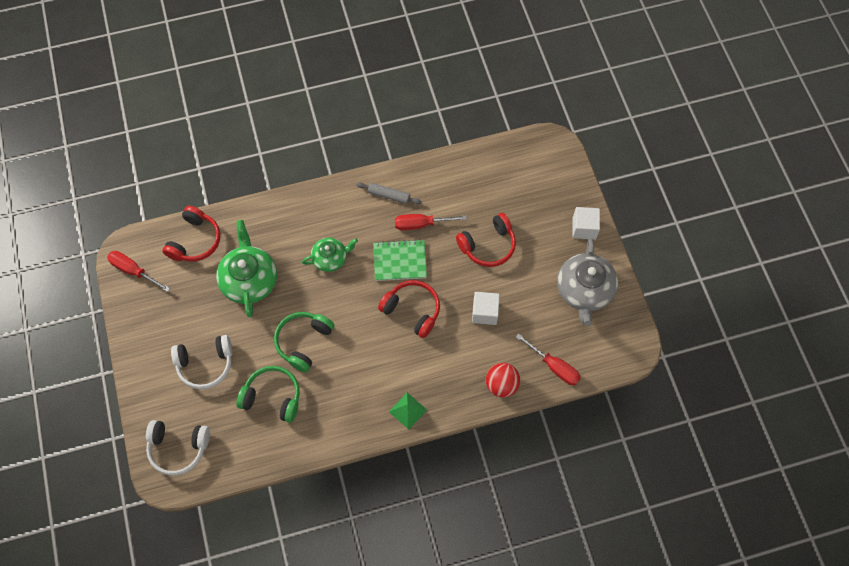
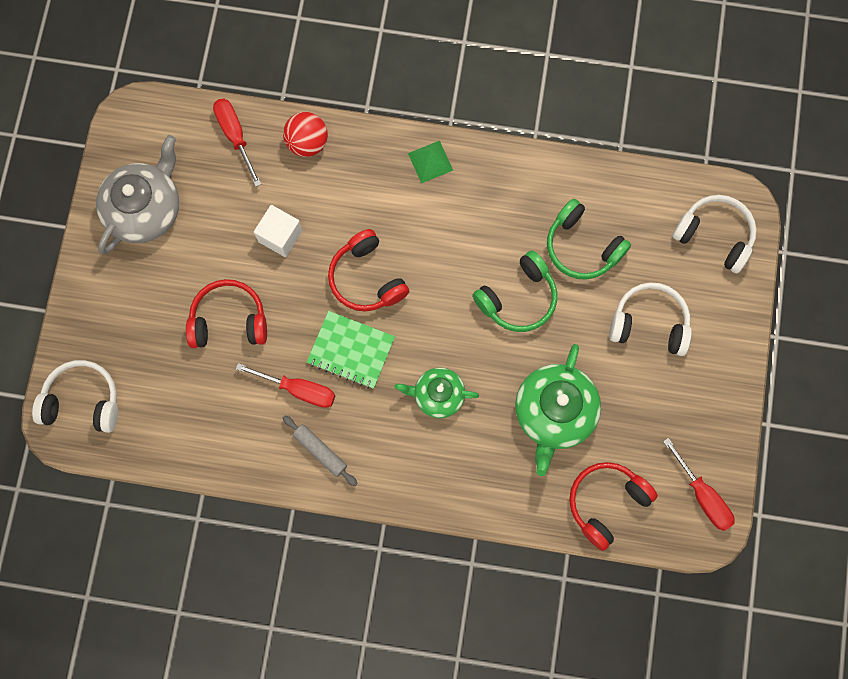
camera: 155 degrees left, 10 degrees up
(549, 162) = (82, 401): none -> white headphones
(584, 228) = (95, 288): white cube -> none

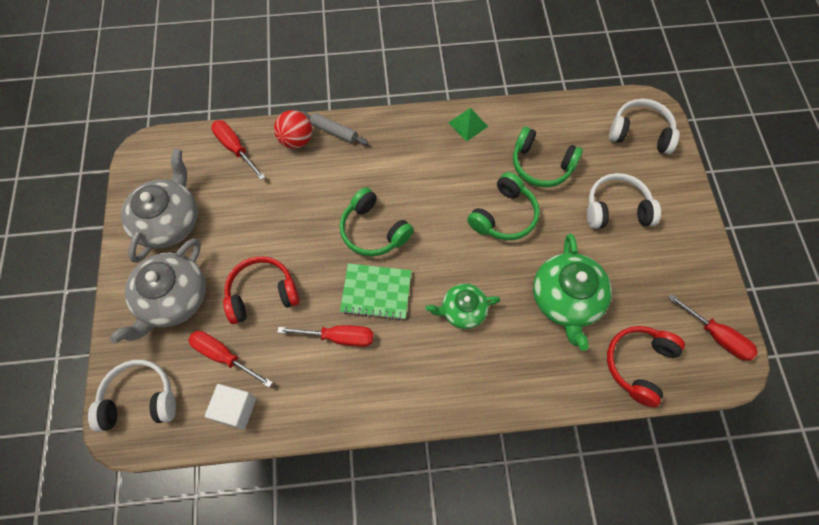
camera: 15 degrees left, 10 degrees down
(134, 301) = (173, 299): none -> grey teapot
(175, 378) = (224, 356): none -> red screwdriver
(280, 236) = (291, 215): white cube -> white cube (235, 409)
(320, 451) = (372, 387): grey rolling pin -> grey rolling pin (334, 131)
(367, 278) = (373, 230): red headphones -> green headphones
(430, 161) = (400, 131): green pyramid -> green pyramid (468, 124)

